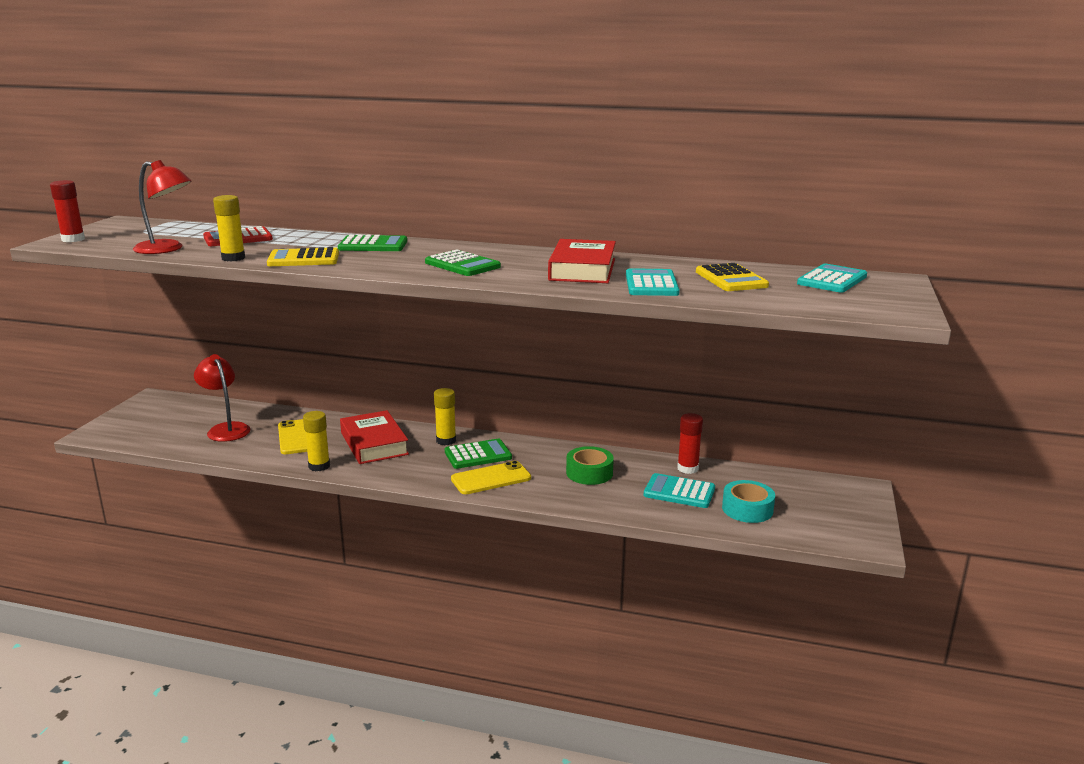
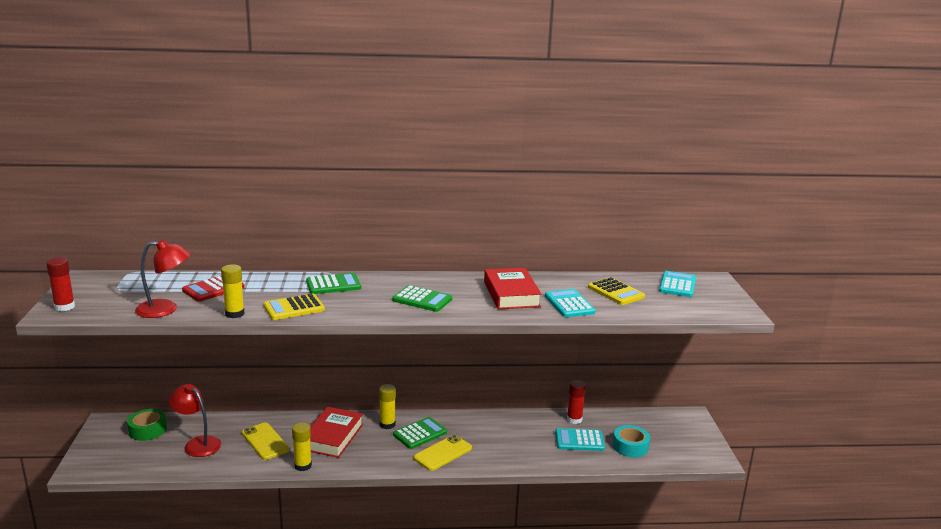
camera: 20 degrees left, 0 degrees up
(374, 443) = (333, 437): red book -> red book turned 60 degrees clockwise
(589, 473) = (510, 435): green tape -> green tape (147, 430)

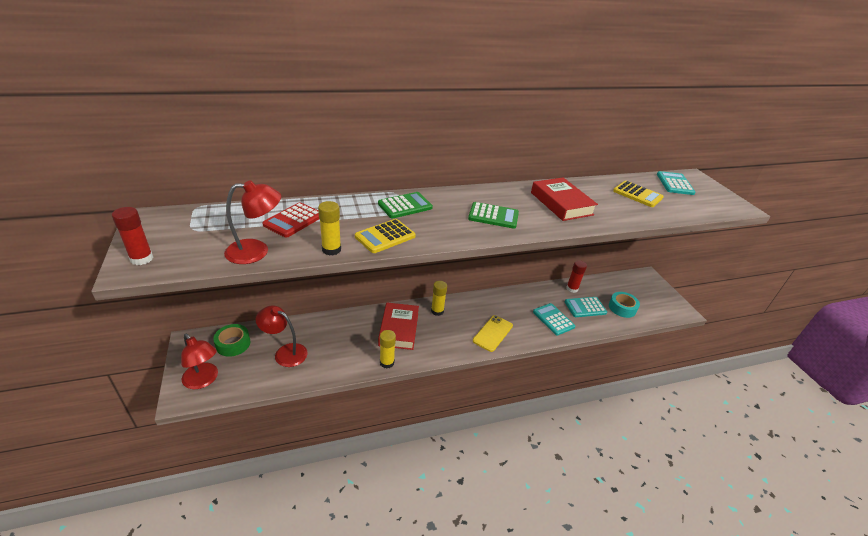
camera: 15 degrees left, 15 degrees up
(105, 458) = (204, 380): none -> red lamp
(265, 441) = (344, 342): yellow phone -> none
(420, 433) = (466, 316): green calculator -> none
(569, 304) = (613, 210): turquoise calculator -> turquoise calculator (553, 319)

